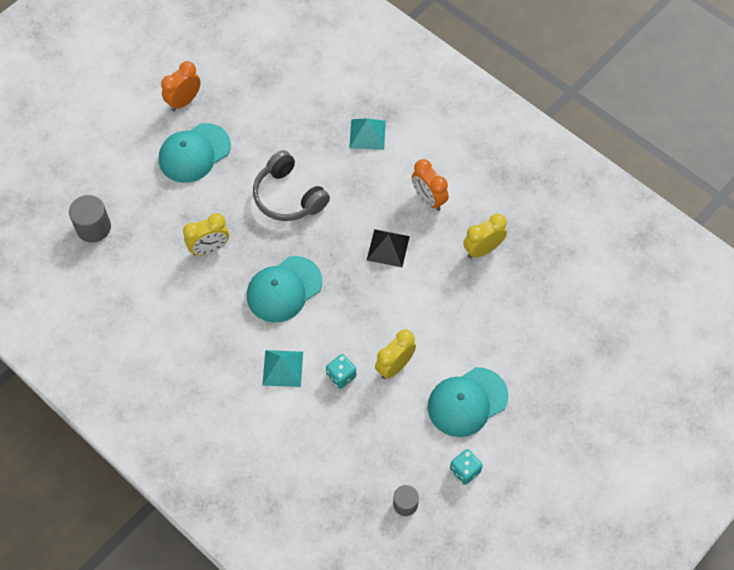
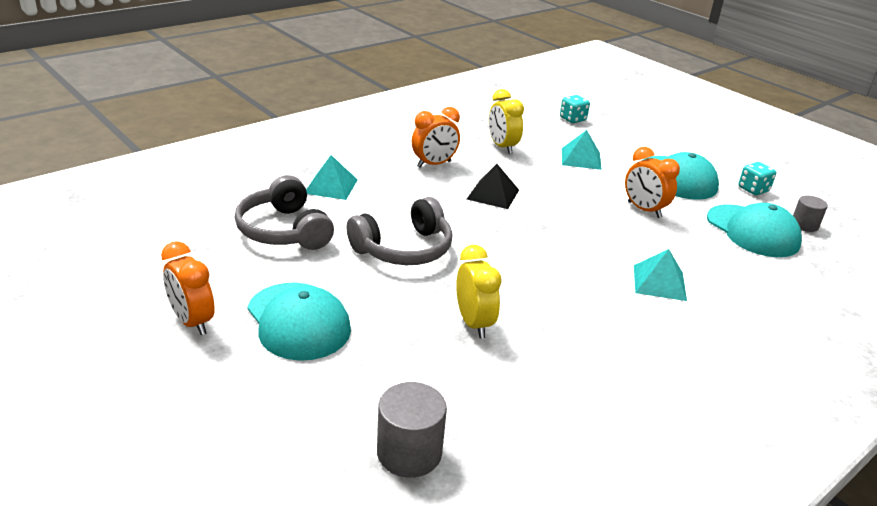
camera: 85 degrees left, 30 degrees down
(284, 289) = (545, 268): turquoise cap -> turquoise cap (752, 231)
(295, 120) = (284, 230): none -> grey headphones
(341, 376) = (662, 243): turquoise dice -> turquoise dice (572, 119)
(394, 366) = (644, 210): yellow clock -> orange clock
(481, 317) = (581, 158): none -> turquoise pyramid

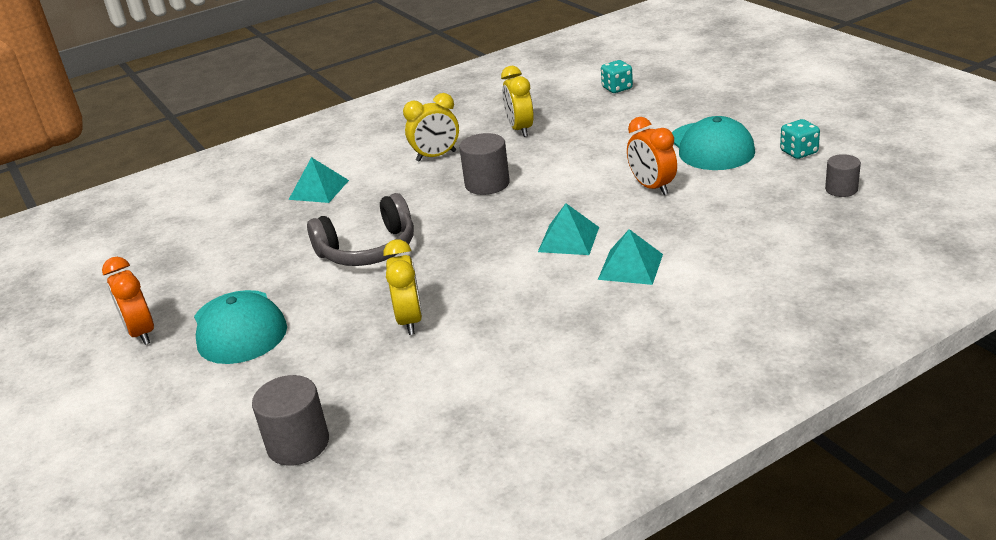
camera: 15 degrees right, 0 degrees up
(284, 230) = (256, 239): grey headphones -> none
(434, 164) = (436, 156): orange clock -> yellow clock
(493, 194) = (487, 184): black pyramid -> grey cylinder
(581, 158) = (605, 134): turquoise pyramid -> turquoise pyramid (568, 239)
(752, 231) = (771, 201): turquoise cap -> none

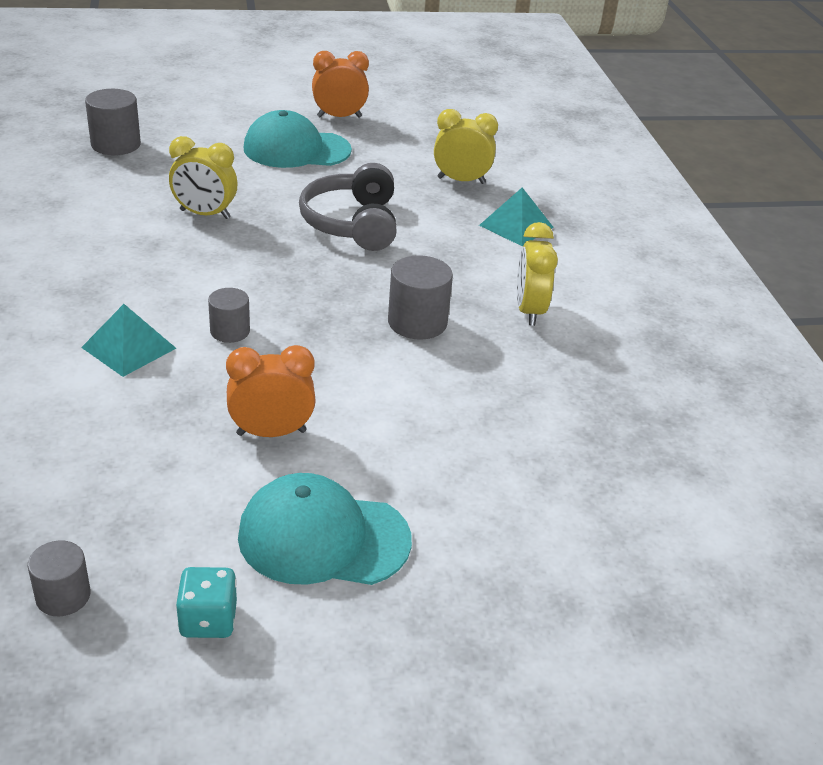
camera: 105 degrees right, 5 degrees up
(520, 129) = (551, 393): yellow clock -> yellow clock (461, 180)
(568, 239) = (230, 331): turquoise pyramid -> grey cylinder
(617, 88) = (629, 540): turquoise dice -> none

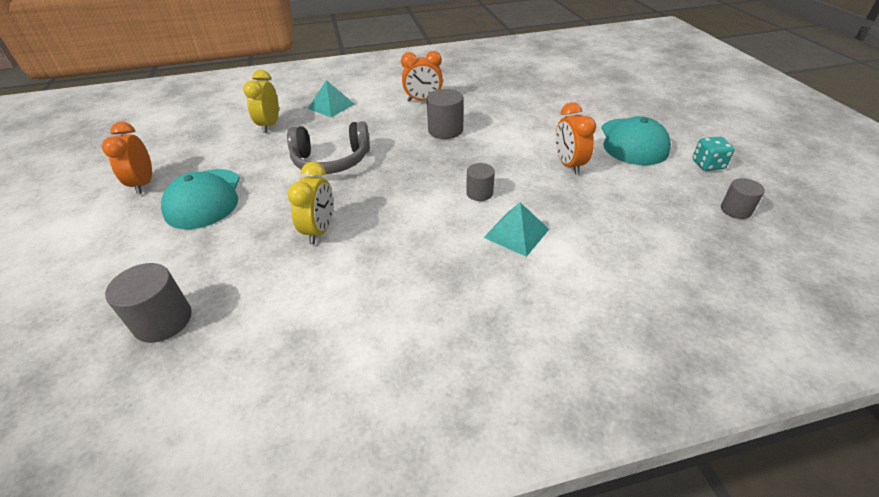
camera: 90 degrees left, 5 degrees up
(529, 311) = (423, 100): yellow clock -> orange clock

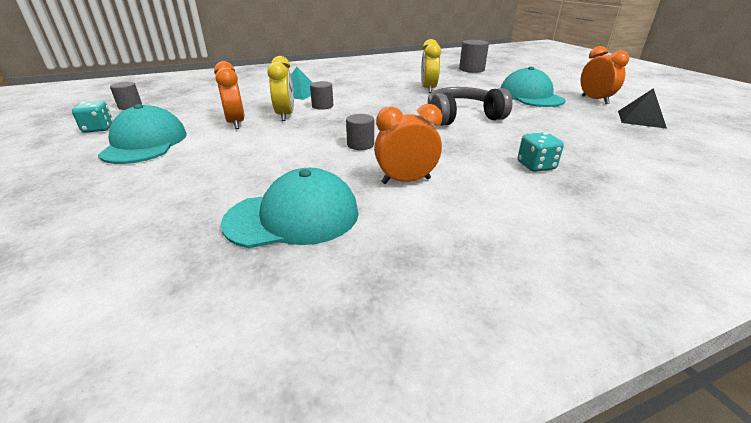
camera: 170 degrees right, 10 degrees down
(166, 147) = (641, 119): none -> black pyramid
(269, 125) = (576, 140): yellow clock -> yellow clock (285, 115)
(331, 106) = (536, 166): turquoise pyramid -> turquoise dice
(445, 130) = (360, 145): grey cylinder -> grey cylinder, size x0.64
(490, 85) = (293, 217): none -> turquoise cap

